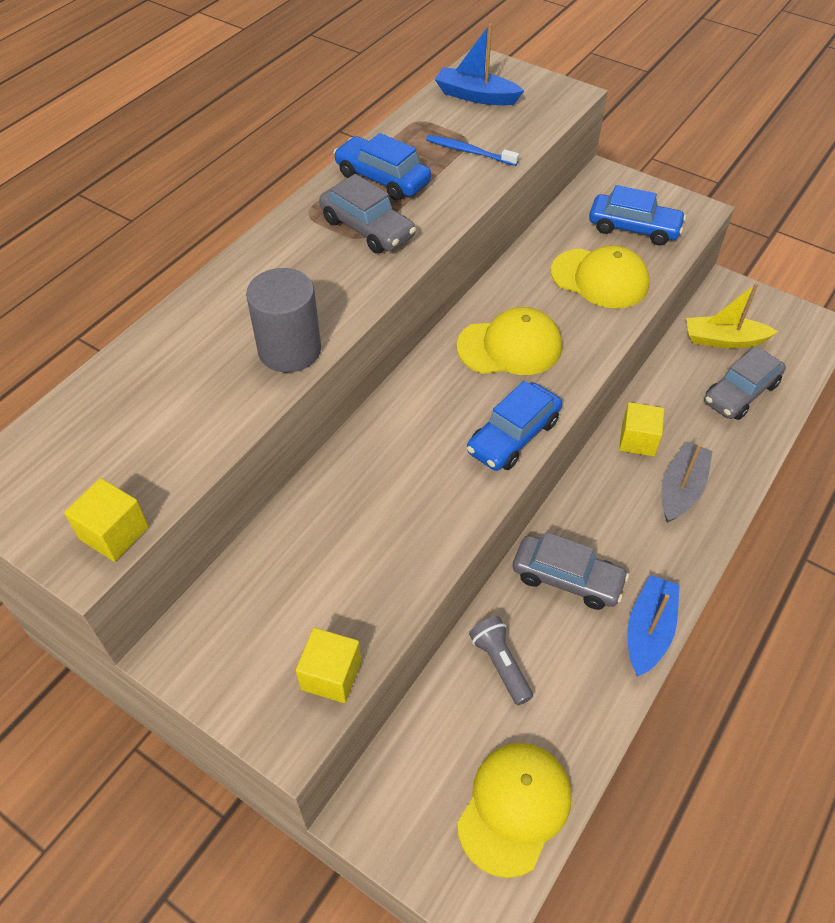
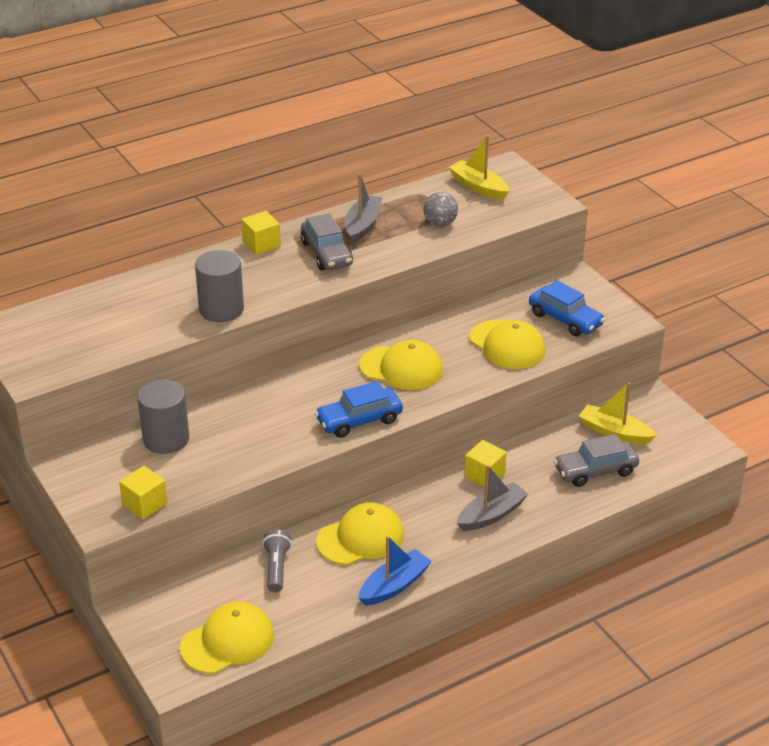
camera: 25 degrees right, 15 degrees down
(114, 533) = (55, 371): yellow cube -> yellow cube (261, 244)
(294, 555) = (166, 439): none -> grey cylinder
(382, 178) = (362, 225): blue car -> grey boat
(469, 151) = (440, 223): blue toothbrush -> grey ball
(476, 96) = (478, 187): blue boat -> yellow boat
(567, 579) = (361, 538): grey car -> yellow cap

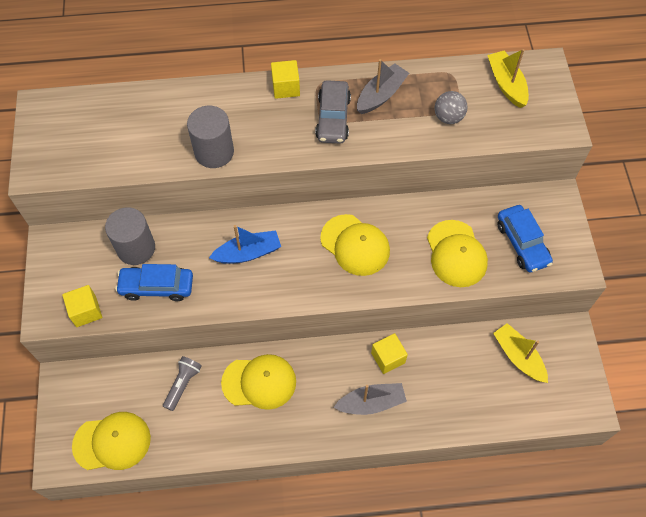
camera: 25 degrees right, 25 degrees up
(359, 420) = (291, 290): blue car -> blue car (157, 287)
(394, 585) = (259, 443): blue boat -> blue boat (248, 253)
(595, 471) = (480, 392): grey car -> none

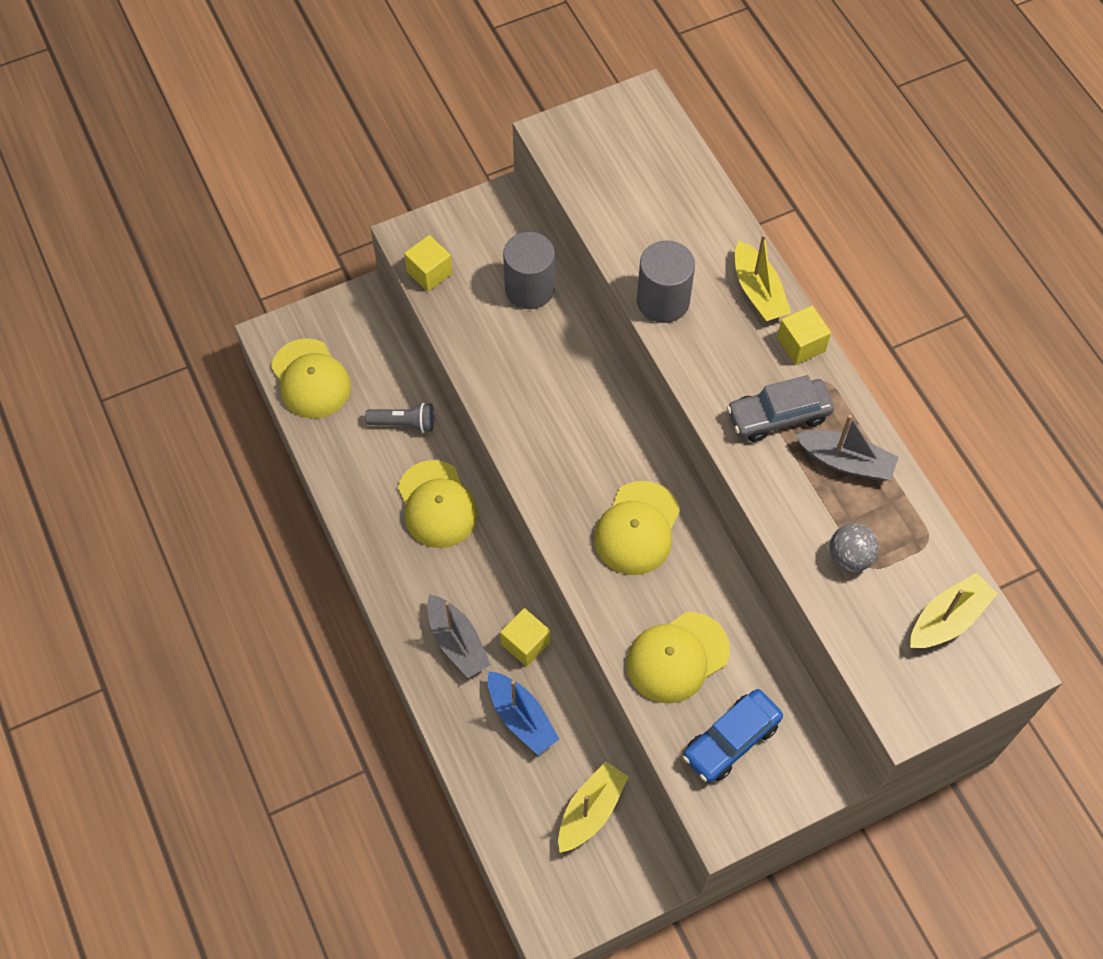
camera: 70 degrees right, 0 degrees up
(157, 287) = (488, 330): blue car -> none
(234, 96) = (758, 291): none -> yellow boat
(248, 253) = (573, 410): blue boat -> blue boat (521, 718)

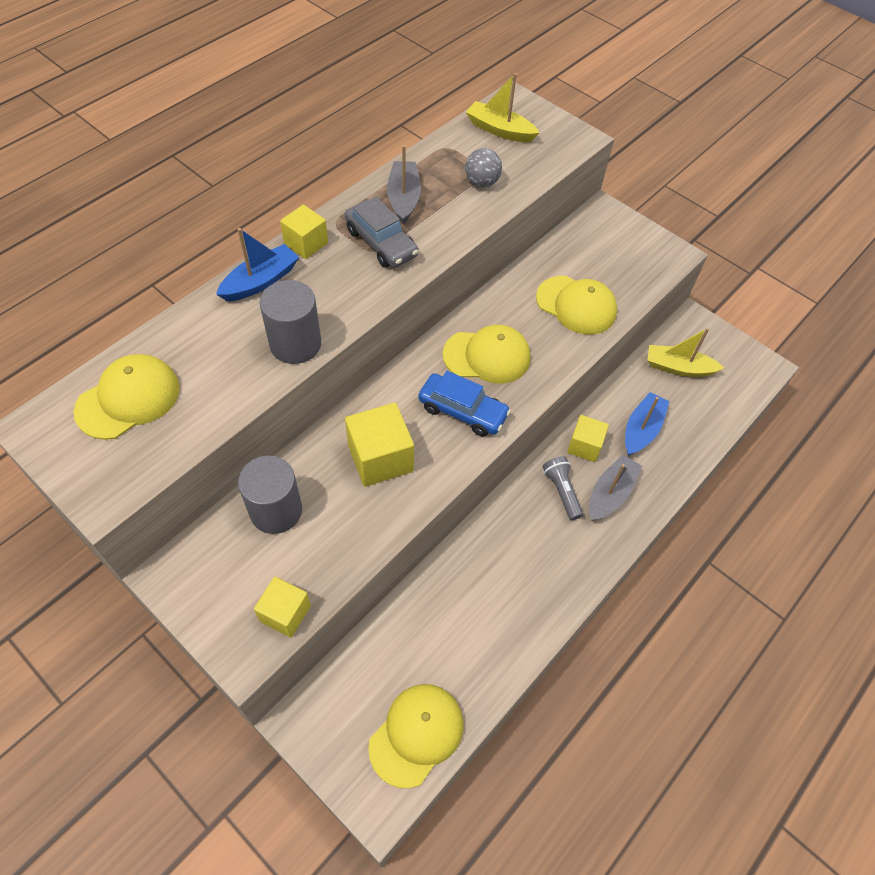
camera: 115 degrees left, 5 degrees down
(404, 423) = (430, 618): grey flashlight -> grey flashlight (562, 491)
(437, 505) = (499, 555): yellow cap -> yellow cap (128, 399)
(549, 386) = (380, 458): none -> yellow cube
(731, 740) = (616, 263): blue car -> blue car (462, 411)
(758, 291) = (261, 281): yellow boat -> blue boat

